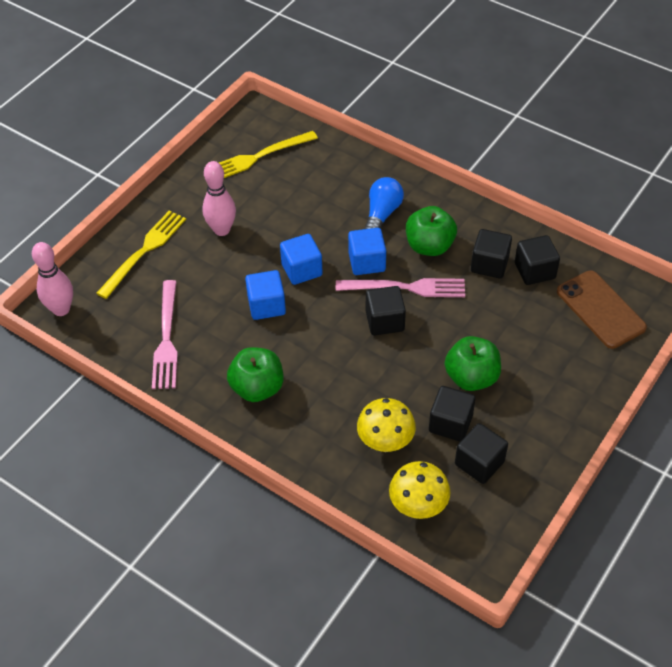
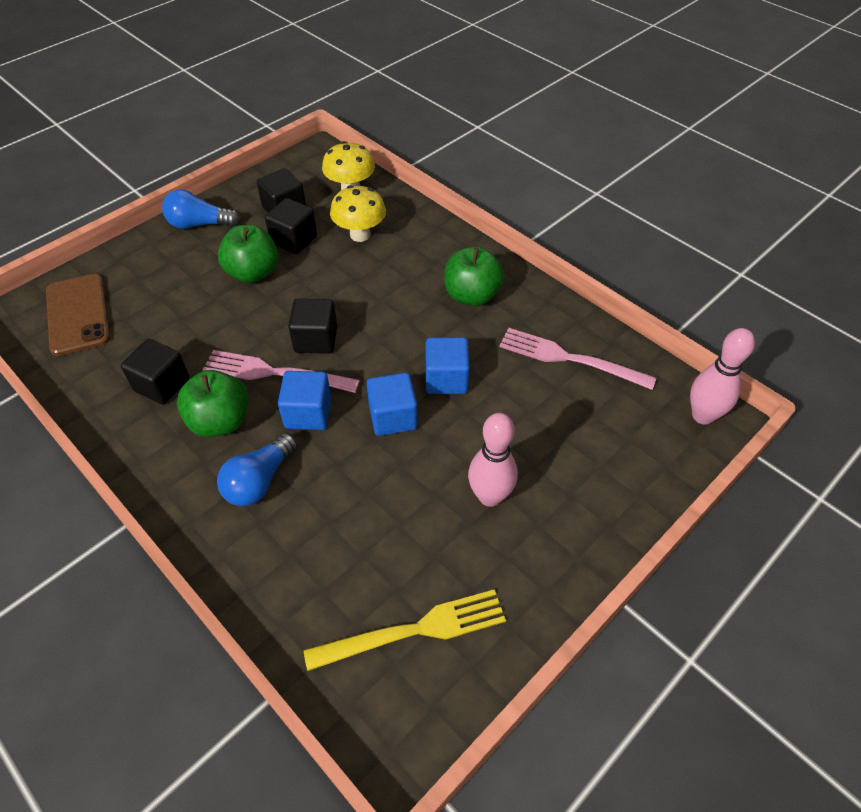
camera: 170 degrees left, 0 degrees up
(145, 250) = (600, 482): yellow fork -> none
(166, 340) = (568, 358): pink fork -> pink fork turned 75 degrees counterclockwise
(534, 271) = (115, 368): black cube -> none
(557, 426) = (199, 224): none -> blue light bulb

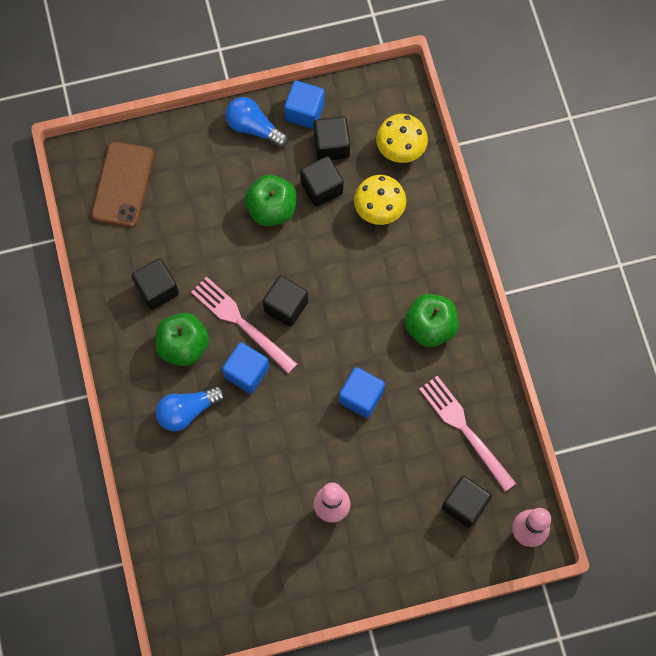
camera: 30 degrees right, 20 degrees up
(393, 417) = (304, 409): blue cube -> blue cube (304, 112)
(416, 629) = (231, 571): yellow fork -> none
(623, 422) = (464, 505): none -> black cube

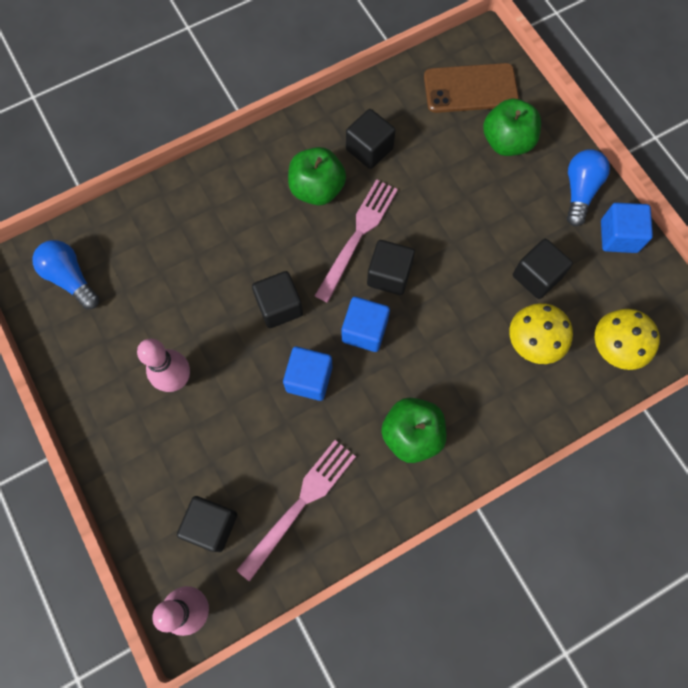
camera: 75 degrees right, 0 degrees up
(188, 411) = (249, 211): blue light bulb -> blue light bulb (71, 278)
(246, 372) = (305, 255): blue cube -> blue cube (364, 330)
(272, 209) = (494, 232): green apple -> green apple (507, 142)
(331, 146) = (590, 274): black cube -> black cube (279, 306)

